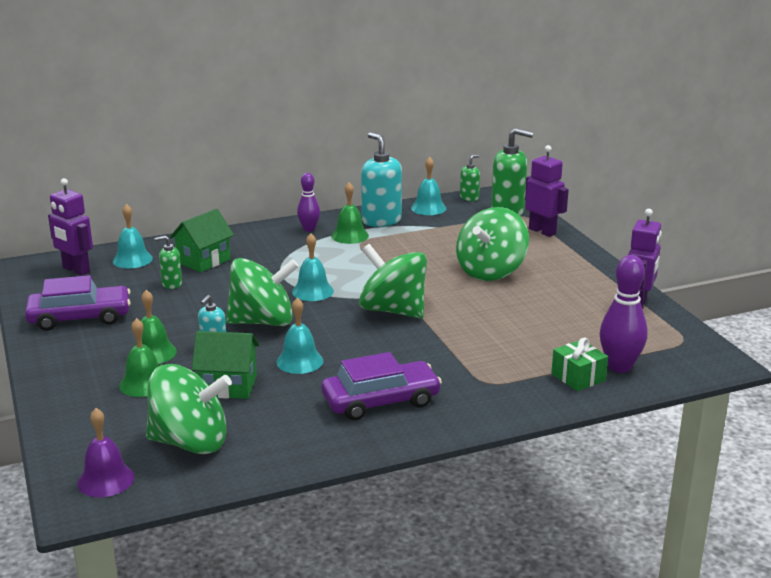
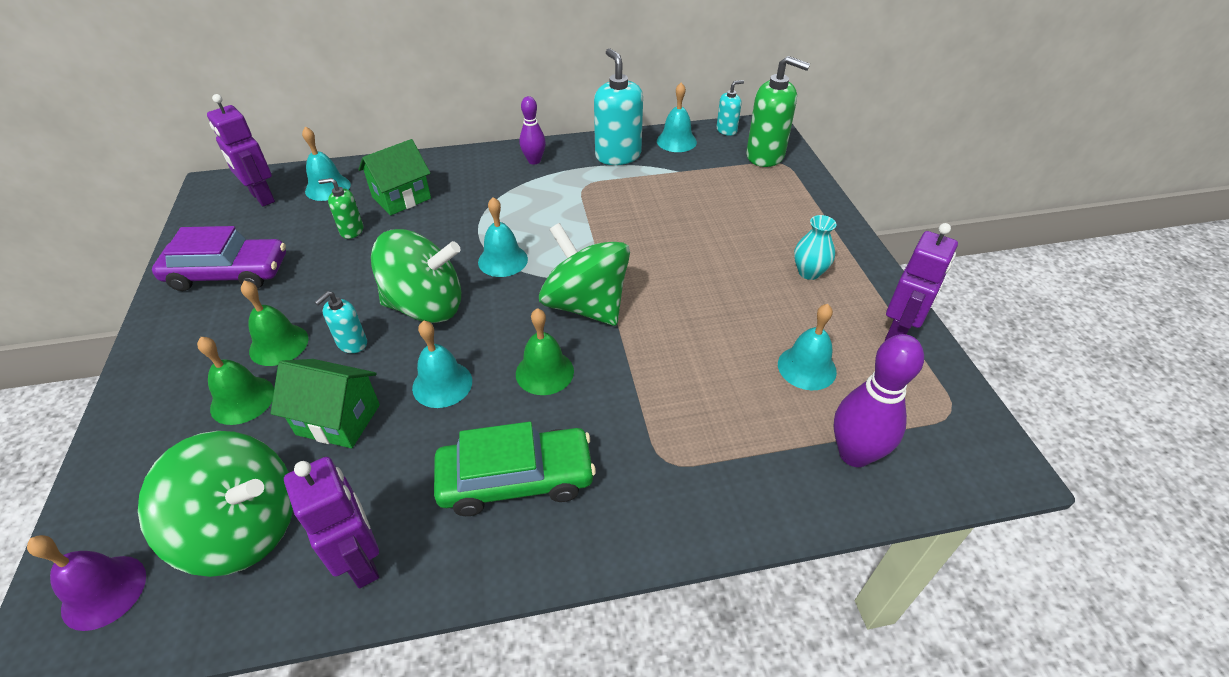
camera: 10 degrees right, 20 degrees up
(350, 235) = (575, 175): green bell -> green bell (544, 372)
(381, 401) = (516, 479): purple car -> green car
(469, 198) = (726, 130): green soap dispenser -> turquoise soap dispenser
(491, 271) = (722, 250): green spinning top -> none
(542, 231) = (800, 190): purple robot -> purple robot (362, 561)
(563, 278) = (809, 272): none -> turquoise vase
(575, 328) = (807, 367): none -> turquoise bell
(578, 377) = (793, 468): green gift -> none

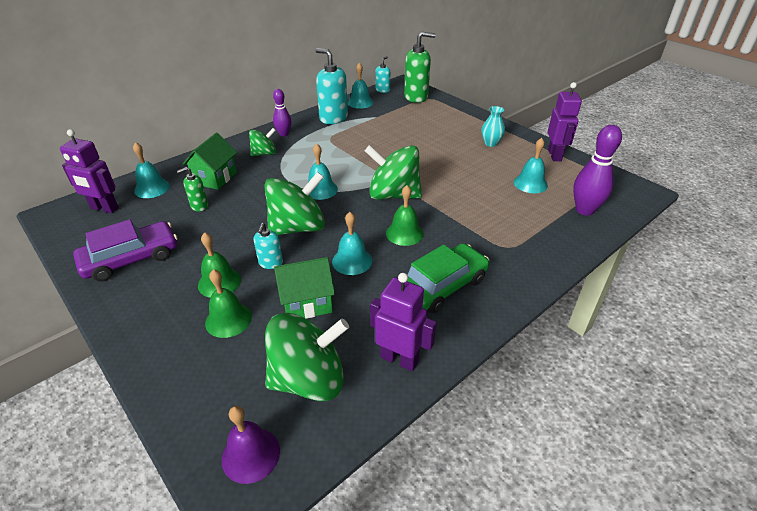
camera: 30 degrees left, 5 degrees down
(486, 182) = (264, 153): none -> green spinning top

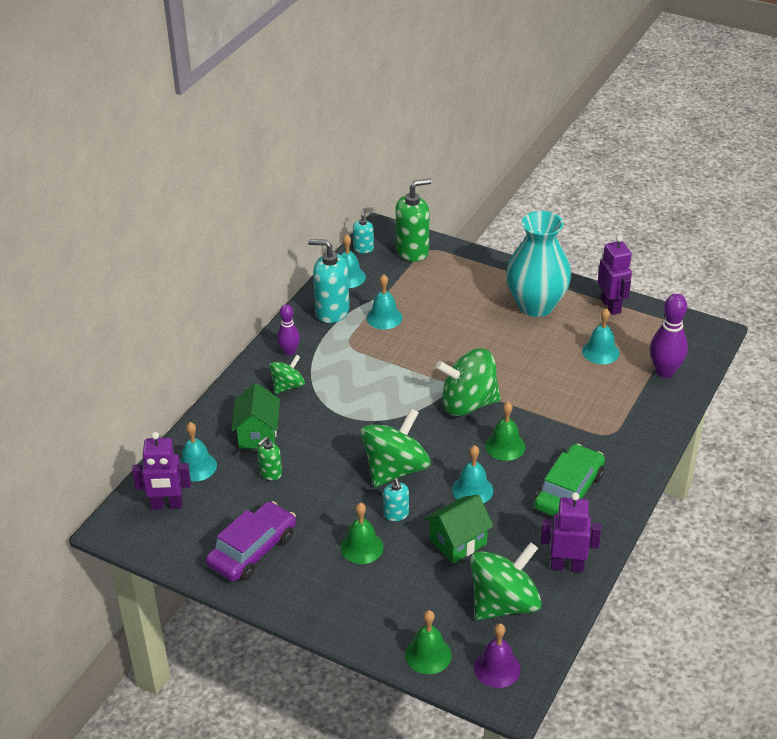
camera: 20 degrees left, 0 degrees up
(228, 319) = (399, 578): green bell -> green bell (428, 655)
(320, 189) = (387, 417): turquoise bell -> turquoise bell (384, 317)
(491, 143) = (536, 305): turquoise vase -> turquoise vase, size x2.33

